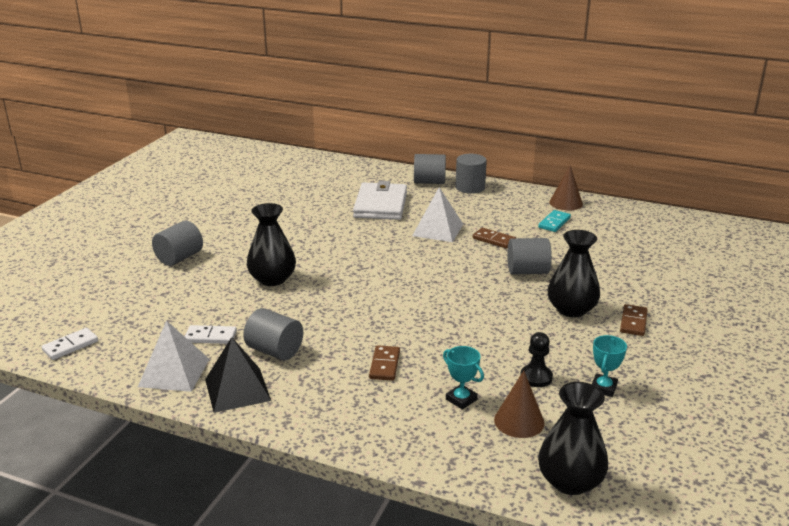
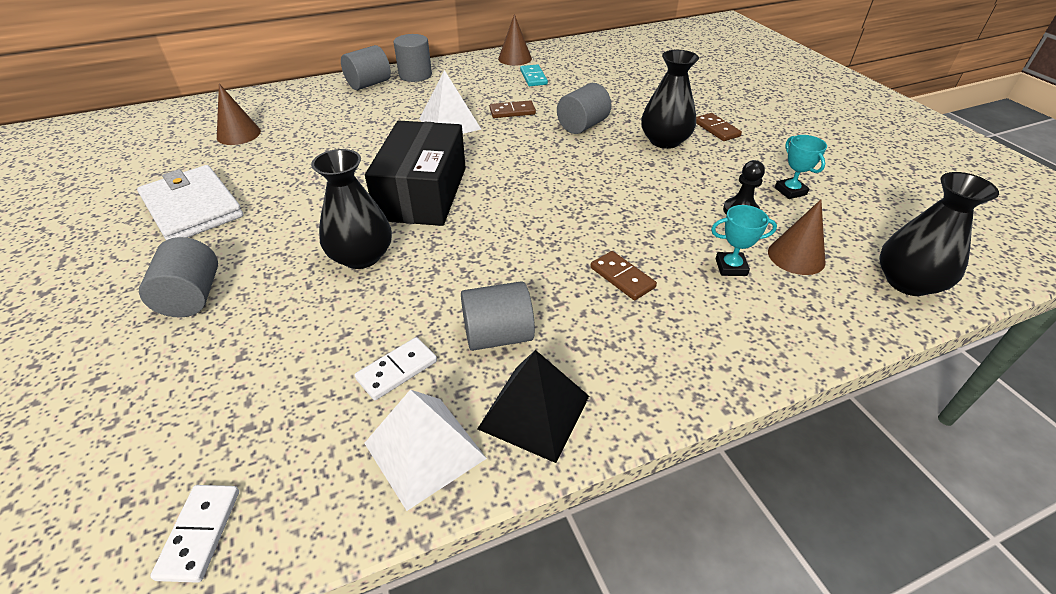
camera: 45 degrees left, 15 degrees up
(310, 184) = (238, 134): none -> brown cone
(353, 263) = (423, 193): none -> black box
(381, 205) = (355, 124): white wallet -> white wallet (193, 208)

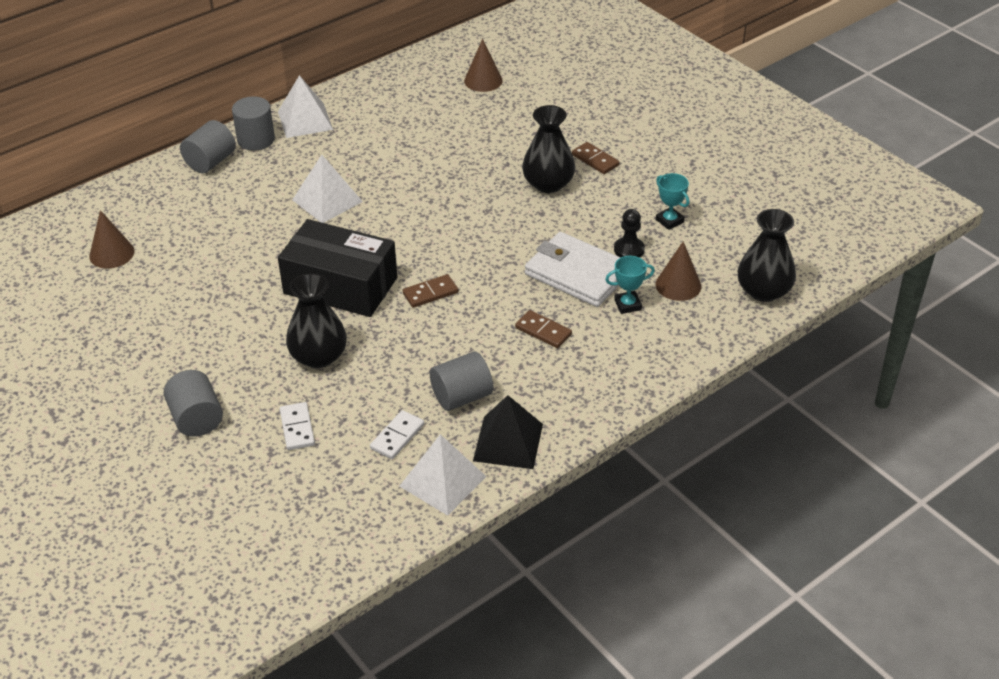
camera: 15 degrees left, 0 degrees up
(193, 208) = (131, 342): white wallet -> white wallet (577, 273)
(200, 533) = (322, 556): white domino -> white domino (297, 428)
(423, 193) = (340, 285): black box -> black box turned 60 degrees counterclockwise
(463, 68) = (305, 120): none -> white pyramid
(512, 112) = (385, 173): brown domino -> brown domino (430, 293)
(515, 58) = (357, 95): brown cone -> brown cone (483, 80)
(533, 77) = (389, 121): turquoise domino -> none
(582, 126) = (463, 179): grey cylinder -> none

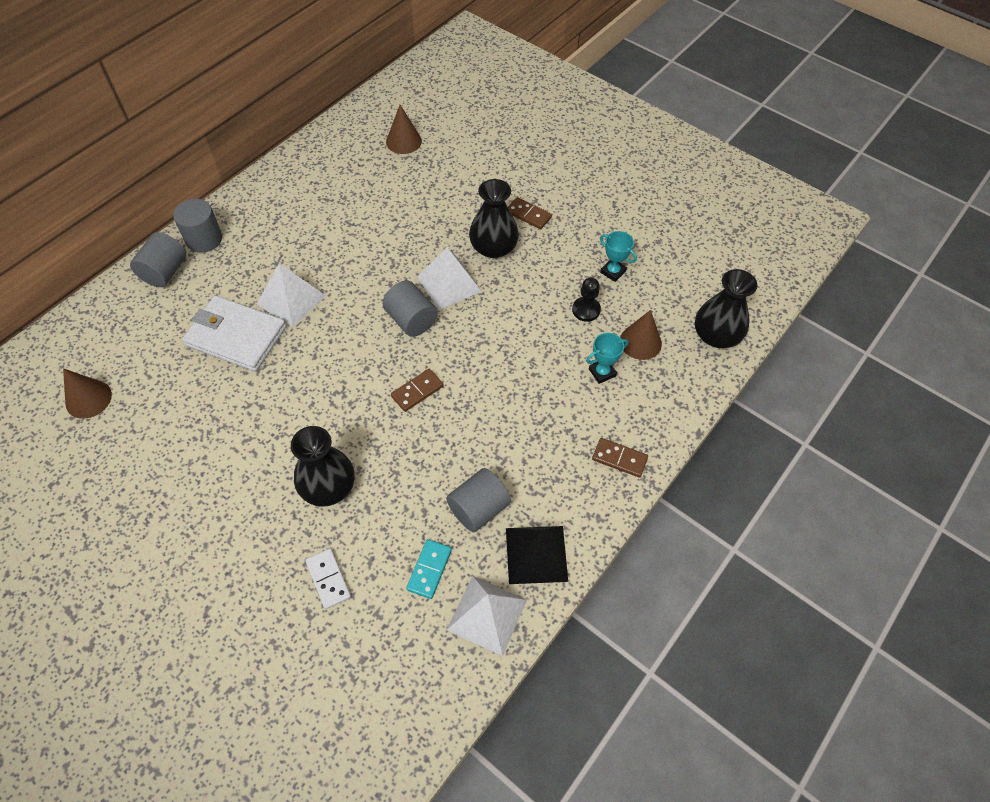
camera: 15 degrees left, 15 degrees up
(196, 419) = (223, 588): grey cylinder -> grey cylinder (411, 320)
(305, 120) = (246, 210): white pyramid -> white pyramid (449, 283)
(340, 285) = (328, 397): black box -> none
(397, 437) = (429, 569): white domino -> turquoise domino
(543, 331) = (534, 417): brown domino -> brown domino (619, 459)
(577, 273) = (547, 344): white wallet -> white wallet (236, 336)

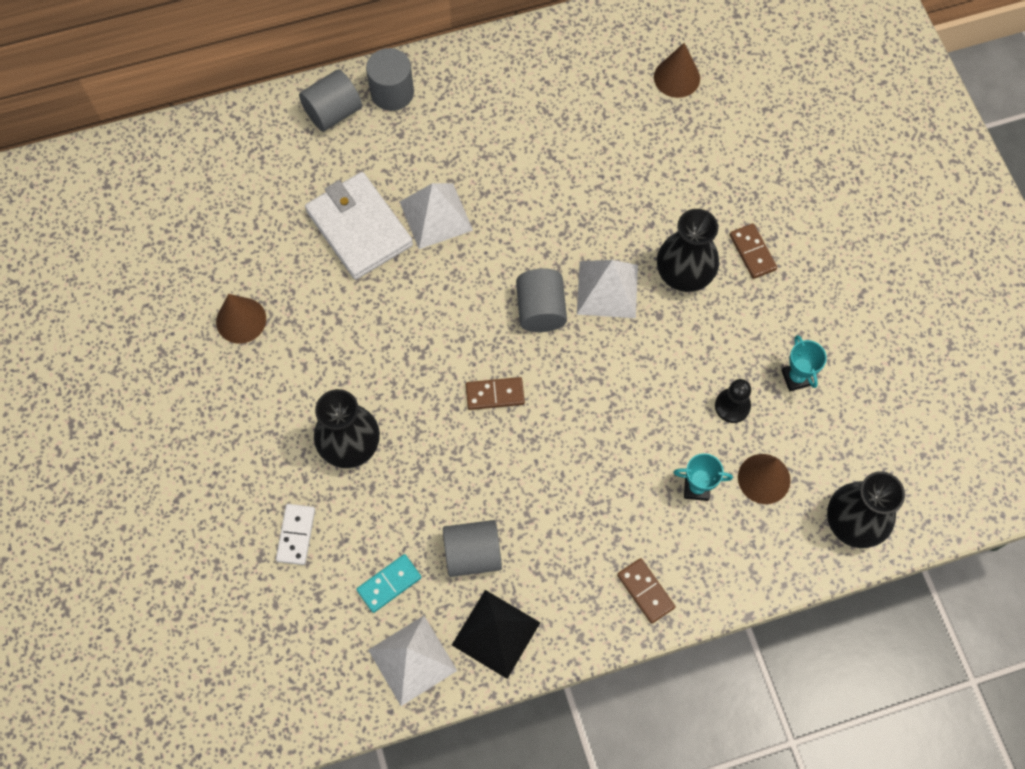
camera: 35 degrees right, 10 degrees up
(88, 399) = (191, 219): brown cone -> brown cone (241, 320)

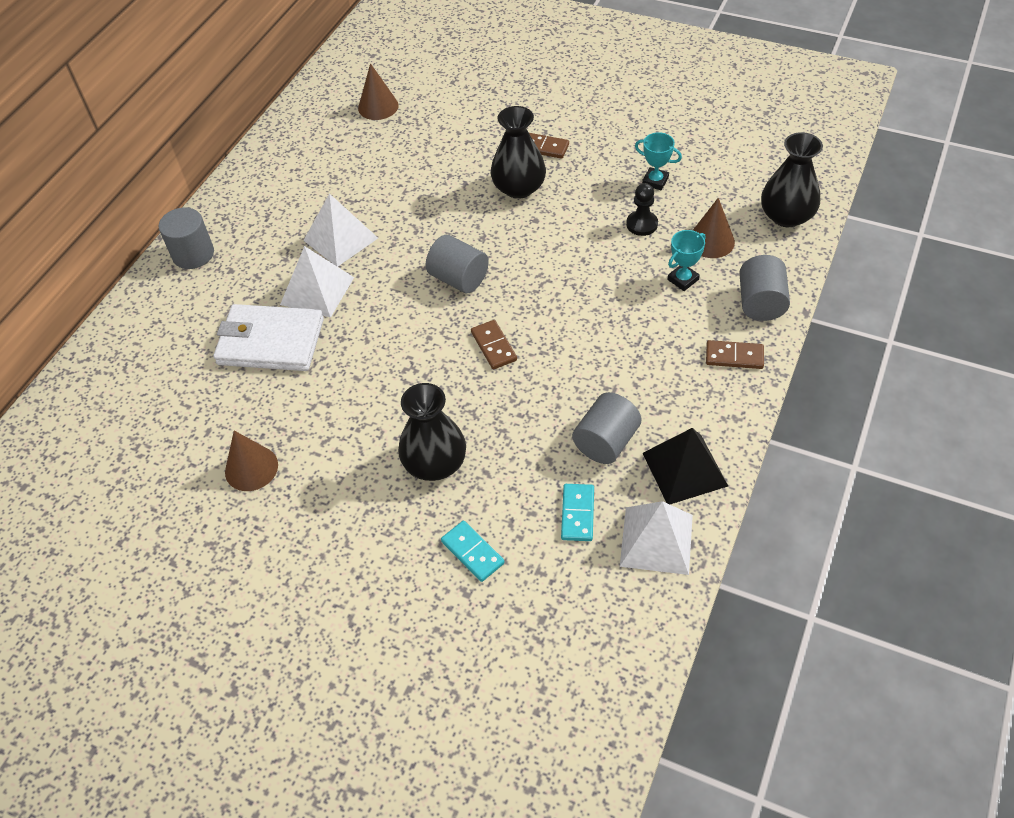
camera: 45 degrees left, 15 degrees down
(296, 535) = (472, 552): white domino -> turquoise domino
(333, 112) = (162, 297): grey cylinder -> grey cylinder (760, 303)
(495, 394) = (494, 346): brown domino -> brown domino turned 60 degrees counterclockwise
(607, 289) = (485, 234): white pyramid -> white pyramid (340, 239)

